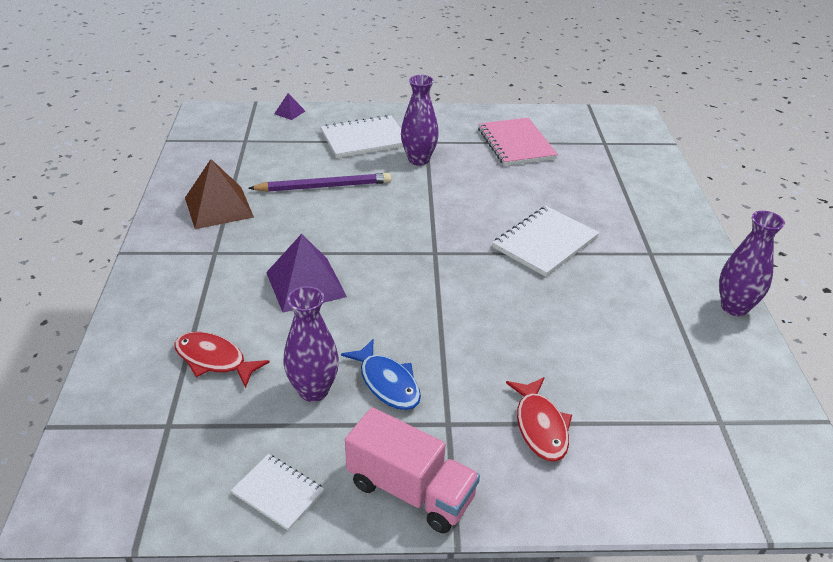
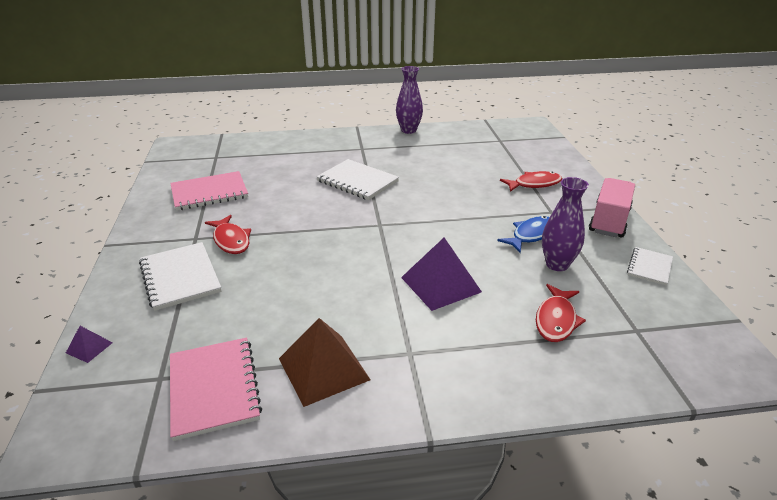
camera: 95 degrees left, 5 degrees down
(223, 161) = (214, 388): none -> pink notebook
(324, 187) = (279, 294): purple pencil -> none
(418, 160) = (231, 240): purple vase -> red fish

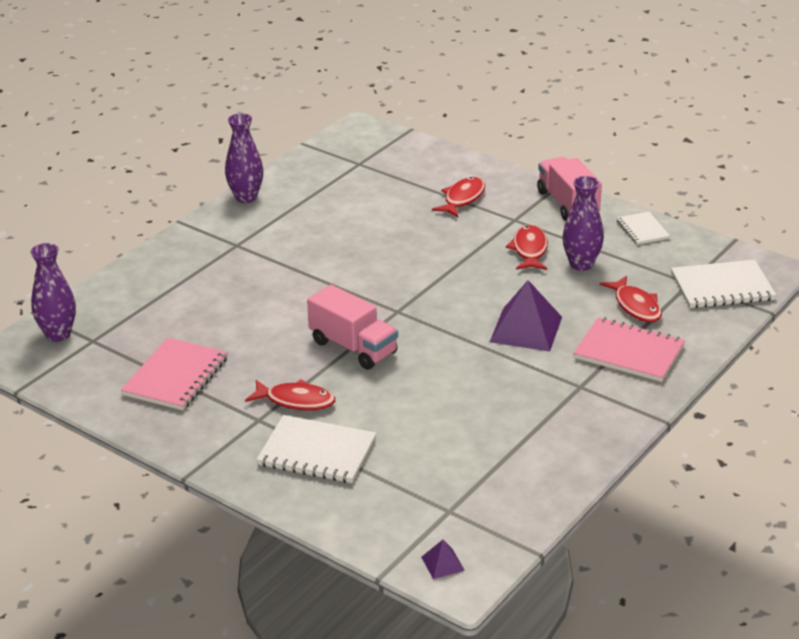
camera: 45 degrees left, 0 degrees up
(89, 347) = (356, 534): purple pyramid -> purple pyramid (442, 563)
(209, 147) = (58, 334): none -> purple vase
(214, 388) = (497, 489): pink notebook -> pink notebook (629, 352)
(316, 230) = (353, 347): none -> pink truck
(323, 369) = (544, 431): brown pyramid -> none
(357, 181) = (301, 282): white notebook -> white notebook (722, 287)
(531, 235) = (529, 250): blue fish -> red fish

